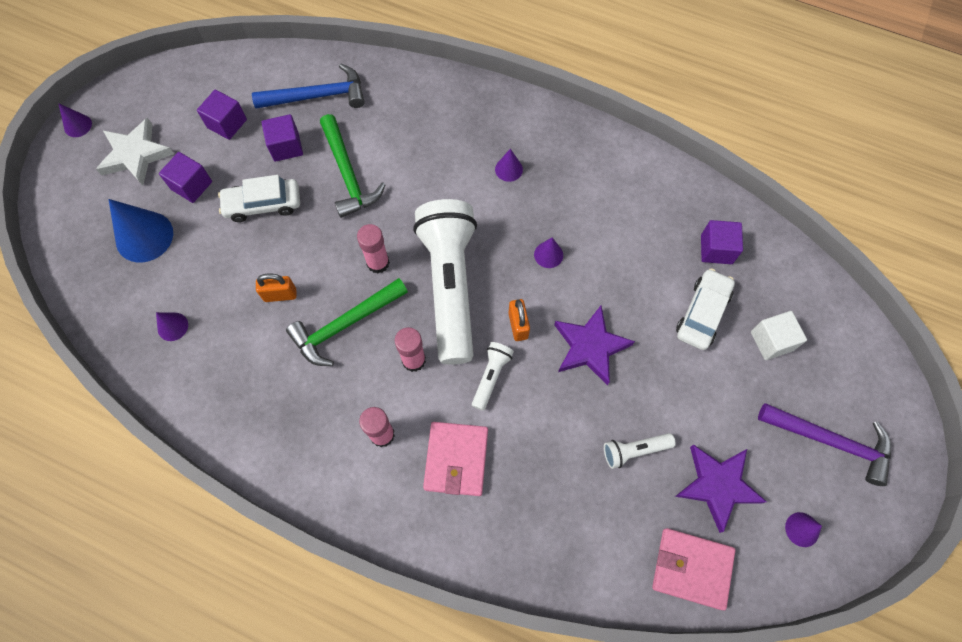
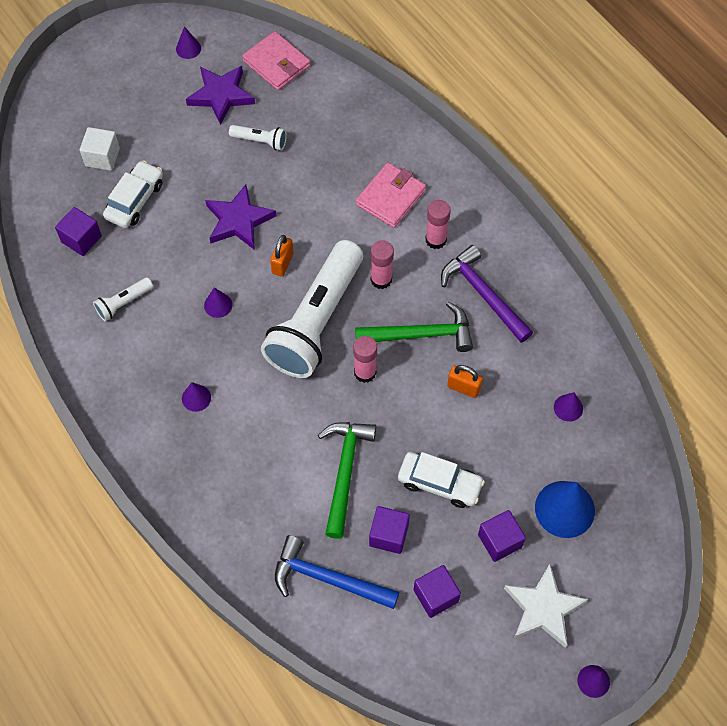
camera: 150 degrees left, 5 degrees down
(491, 376) = (328, 238): white flashlight -> white flashlight (123, 303)
(702, 313) = (135, 200): white car -> white car turned 150 degrees clockwise
(830, 442) = (123, 81): purple hammer -> purple hammer (483, 294)

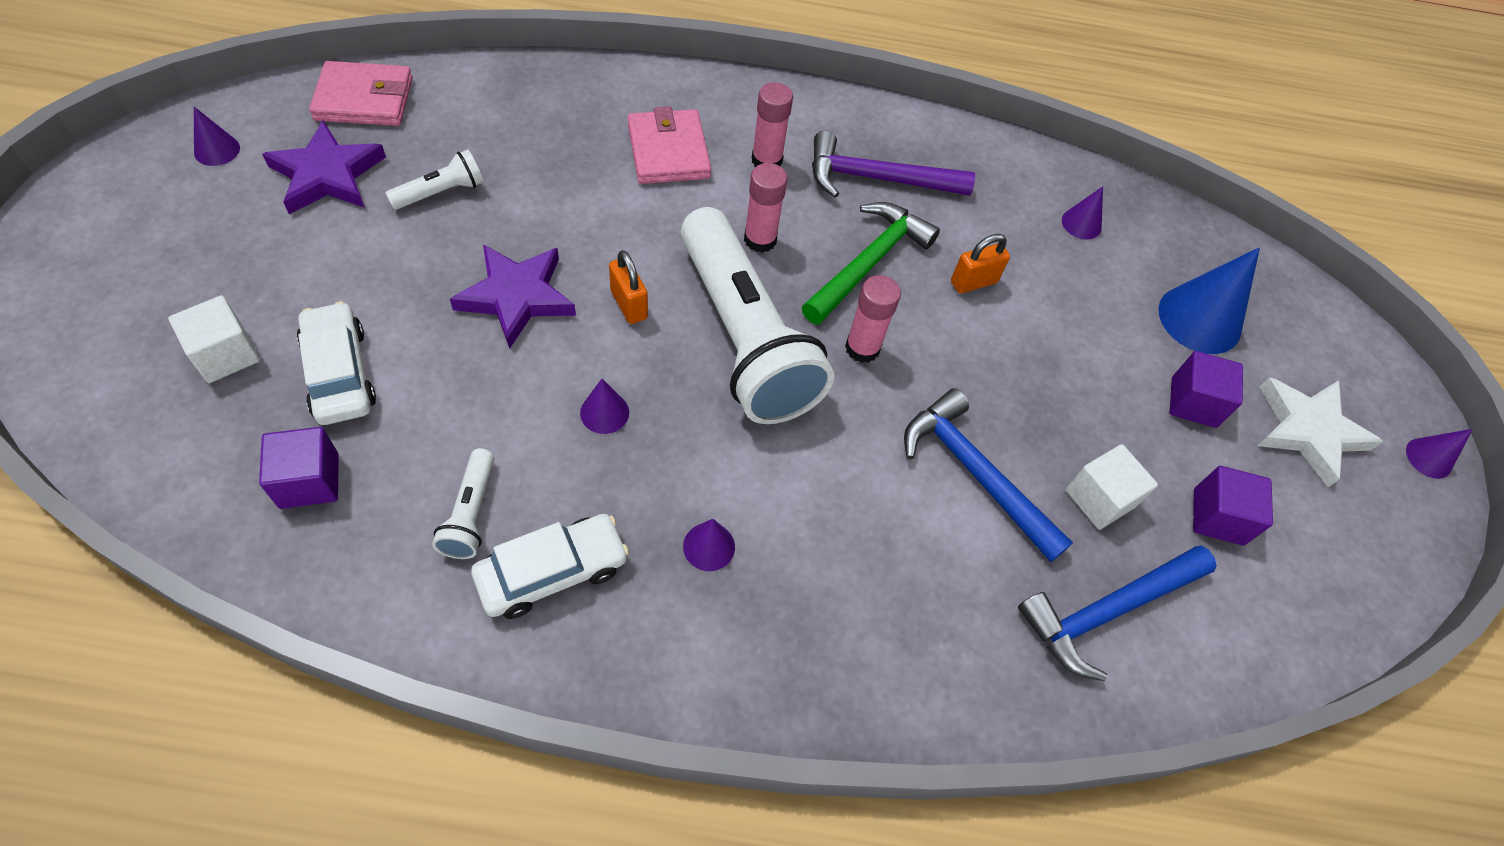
camera: 55 degrees left, 5 degrees down
(345, 472) = (975, 473): green hammer -> blue hammer
(388, 535) = (1099, 498): purple cube -> white cube
(439, 483) = (1073, 397): white car -> white car (552, 572)

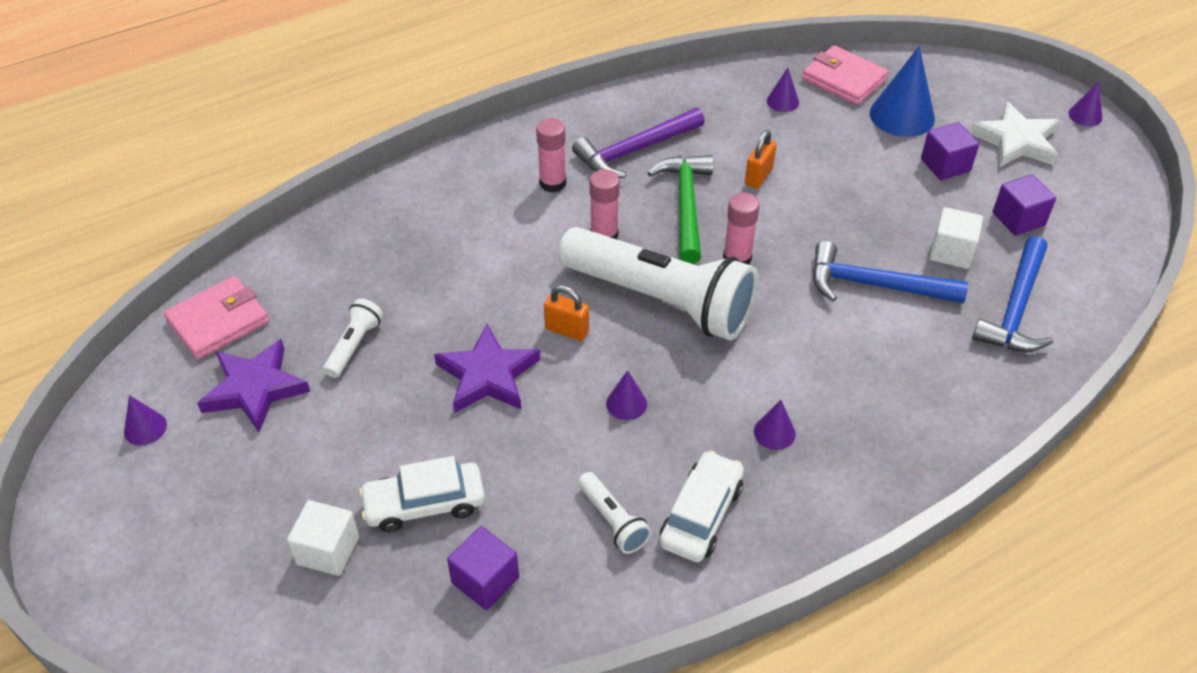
camera: 30 degrees left, 10 degrees down
(339, 373) = (424, 504): white car -> white car turned 45 degrees counterclockwise
(668, 151) = (481, 218): pink wallet -> pink wallet (844, 79)

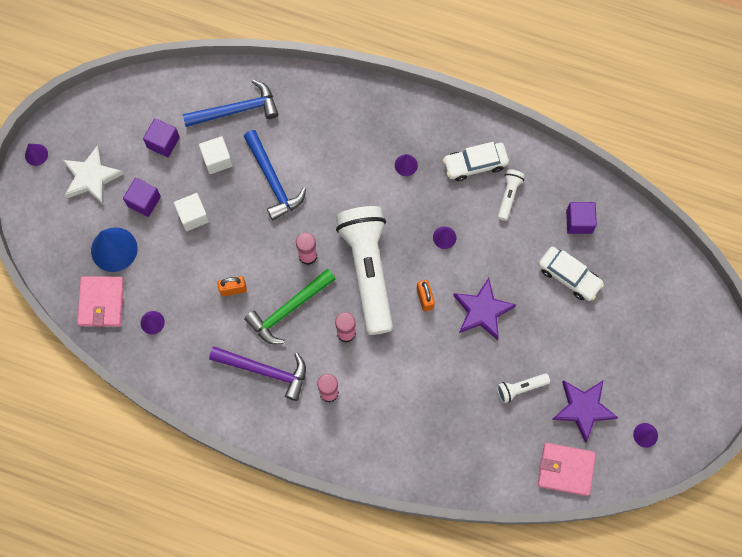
camera: 130 degrees left, 25 degrees up
(328, 550) = (623, 294): white cube -> white cube (193, 216)

